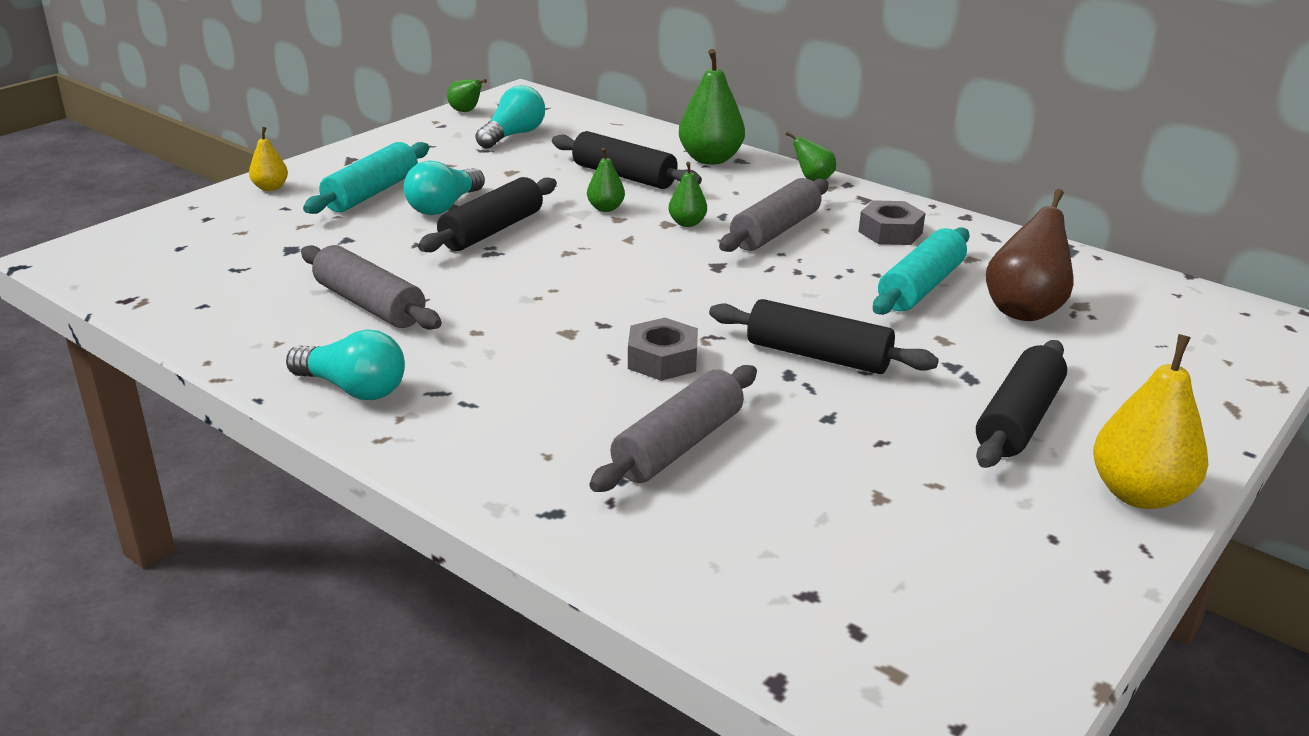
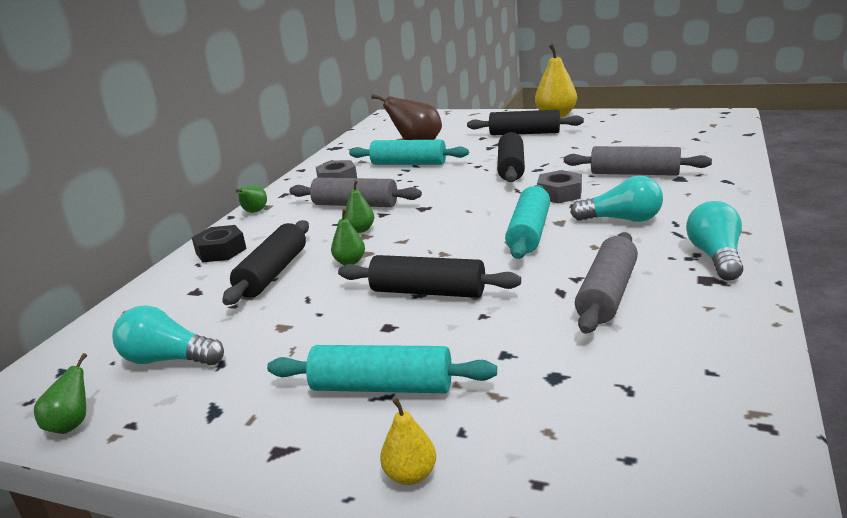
camera: 105 degrees left, 5 degrees down
(444, 206) = (391, 331): turquoise light bulb -> turquoise light bulb (622, 219)
(560, 306) = (529, 233): none -> turquoise rolling pin
(710, 159) = (221, 251): green pear -> black nut

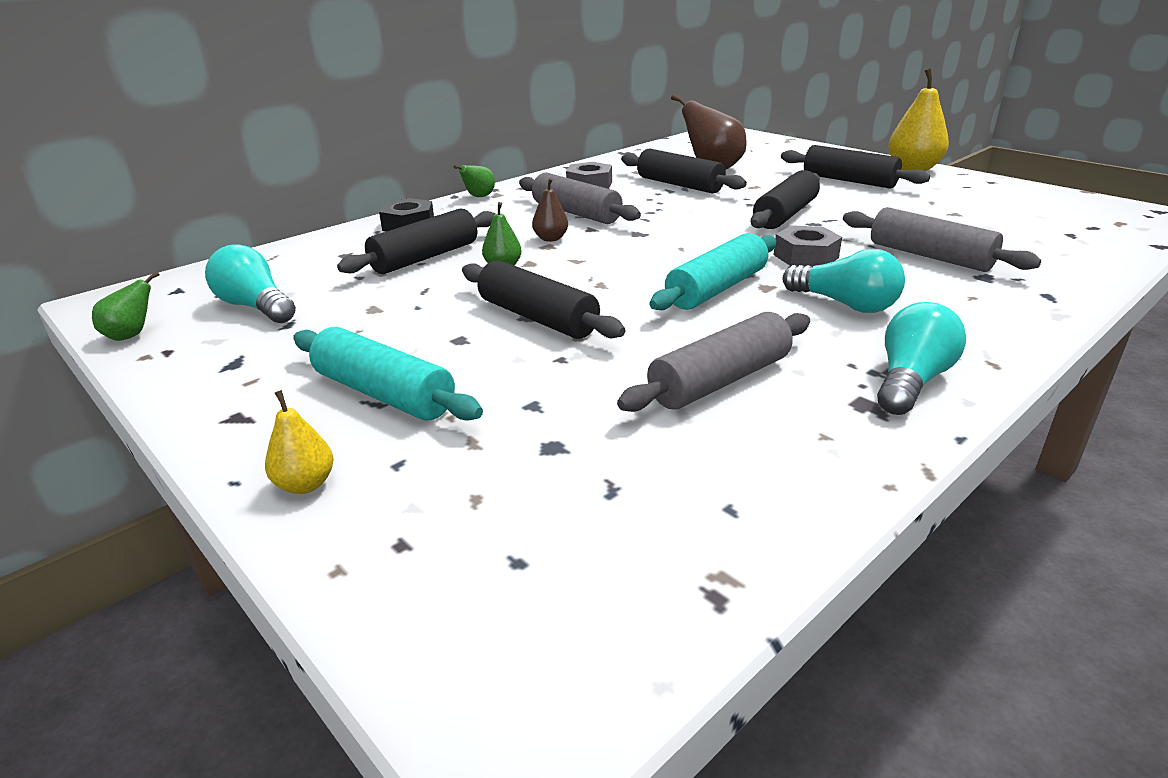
camera: 25 degrees right, 5 degrees up
(360, 230) = (550, 239): green pear -> brown pear
(408, 164) = (679, 185): turquoise rolling pin -> black rolling pin

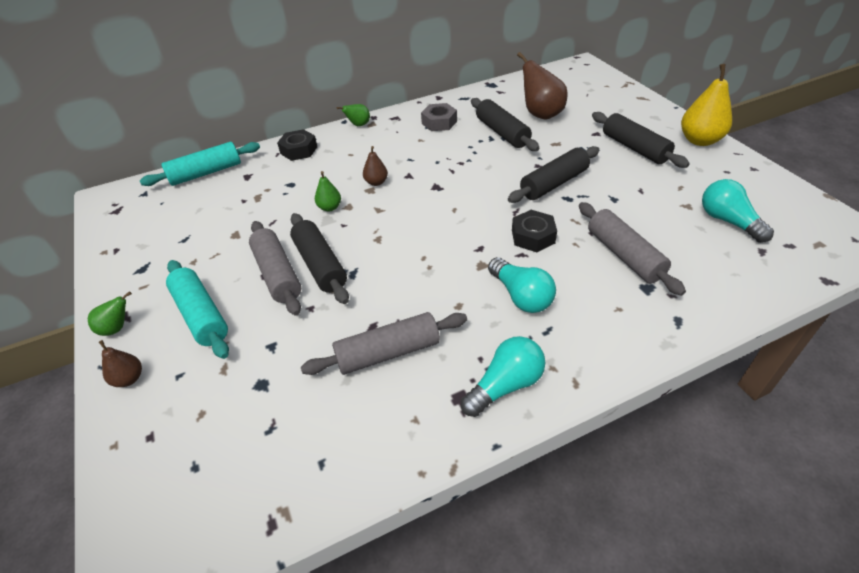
camera: 20 degrees right, 15 degrees up
(131, 335) = (105, 231): green pear -> green pear (117, 328)
(255, 307) = (175, 219): turquoise light bulb -> turquoise light bulb (728, 221)
(305, 484) = (129, 379): yellow pear -> brown pear
(425, 257) = (290, 188): black rolling pin -> none
(576, 213) = (410, 155): grey rolling pin -> grey rolling pin (277, 274)
(716, 289) = (447, 260): turquoise rolling pin -> turquoise rolling pin (206, 173)
(806, 256) = (533, 236): grey nut -> black nut

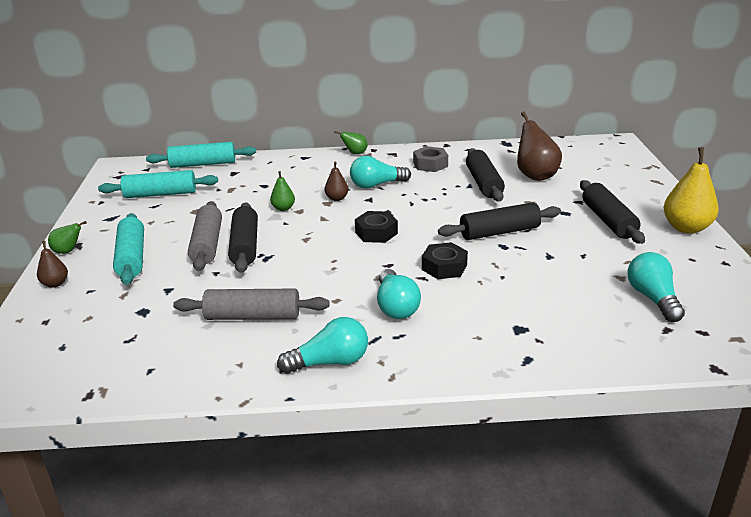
camera: 20 degrees right, 15 degrees down
(182, 222) = (160, 194): none -> turquoise rolling pin
(299, 150) = (289, 162): black nut -> black nut (376, 233)
(404, 157) = (376, 185): none -> turquoise light bulb
(624, 255) = (519, 300): grey rolling pin -> none

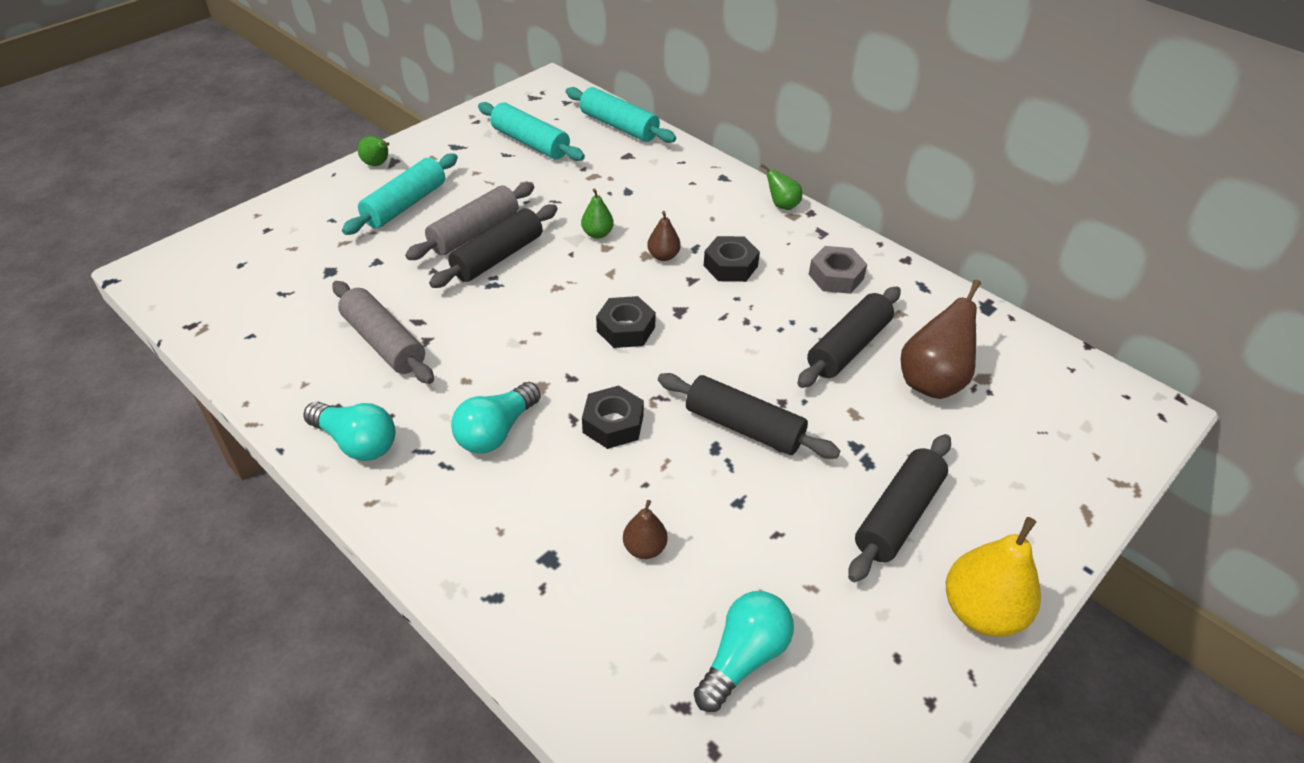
camera: 45 degrees right, 15 degrees up
(55, 284) = (323, 194): brown pear -> brown pear (644, 548)
(376, 185) = (730, 266): turquoise light bulb -> black nut

